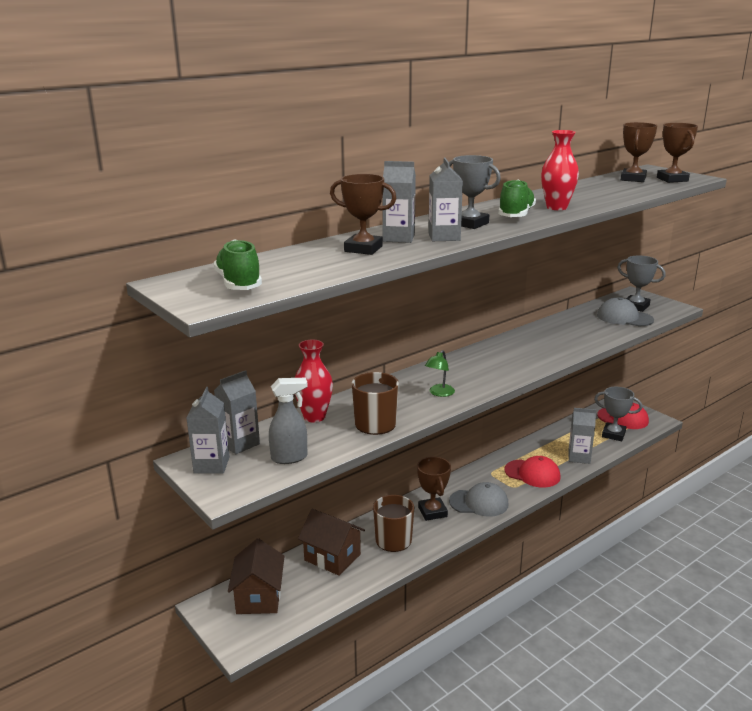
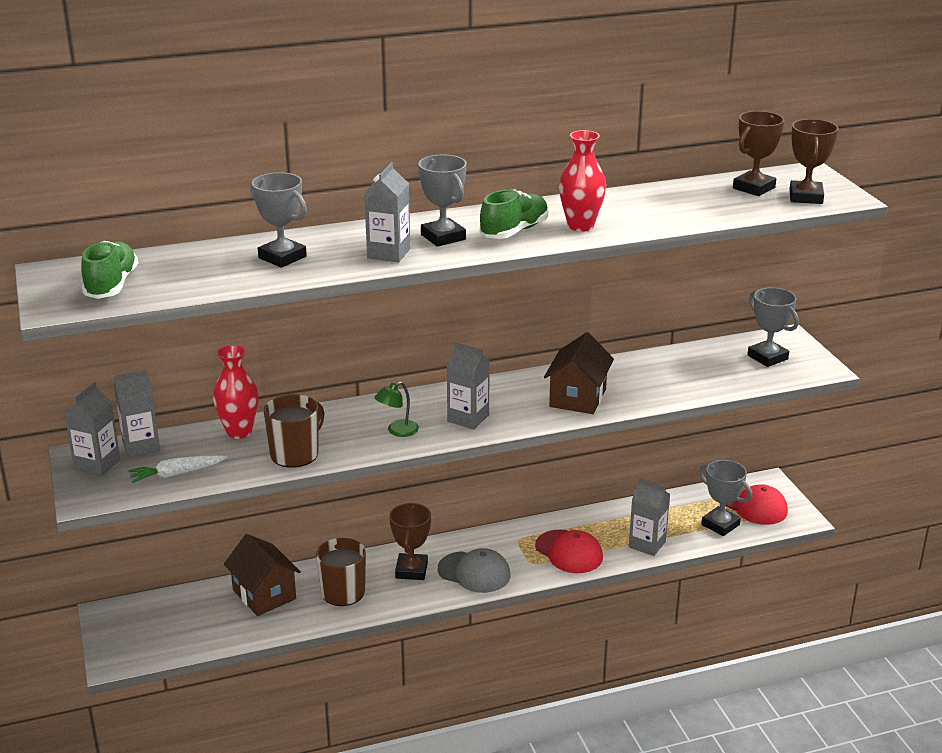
camera: 20 degrees right, 5 degrees up
(259, 597) = (162, 617): brown house -> brown house (578, 398)
(290, 458) = (177, 474): grey spray bottle -> white carrot
(363, 249) = (282, 257): brown trophy -> grey trophy
(398, 238) = (338, 247): grey carton -> grey carton (468, 418)
(624, 317) = (732, 371): grey cap -> none

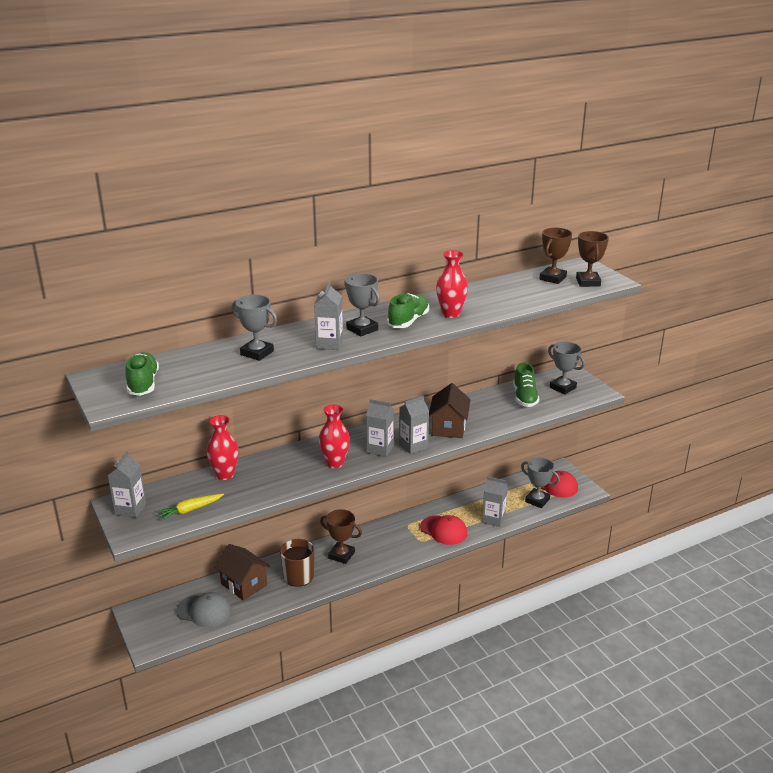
camera: 10 degrees left, 0 degrees up
(141, 446) = (158, 493): grey carton -> grey carton (413, 446)
(177, 474) = (190, 510): white carrot -> yellow carrot
(295, 454) = (269, 487): brown mug -> none
(397, 431) = (335, 463): green lamp -> red vase
(411, 570) = (341, 555): brown trophy -> brown trophy turned 60 degrees counterclockwise
(474, 572) = (384, 552): grey cap -> grey cap (204, 611)
(705, 366) = (524, 397): none -> green shoe

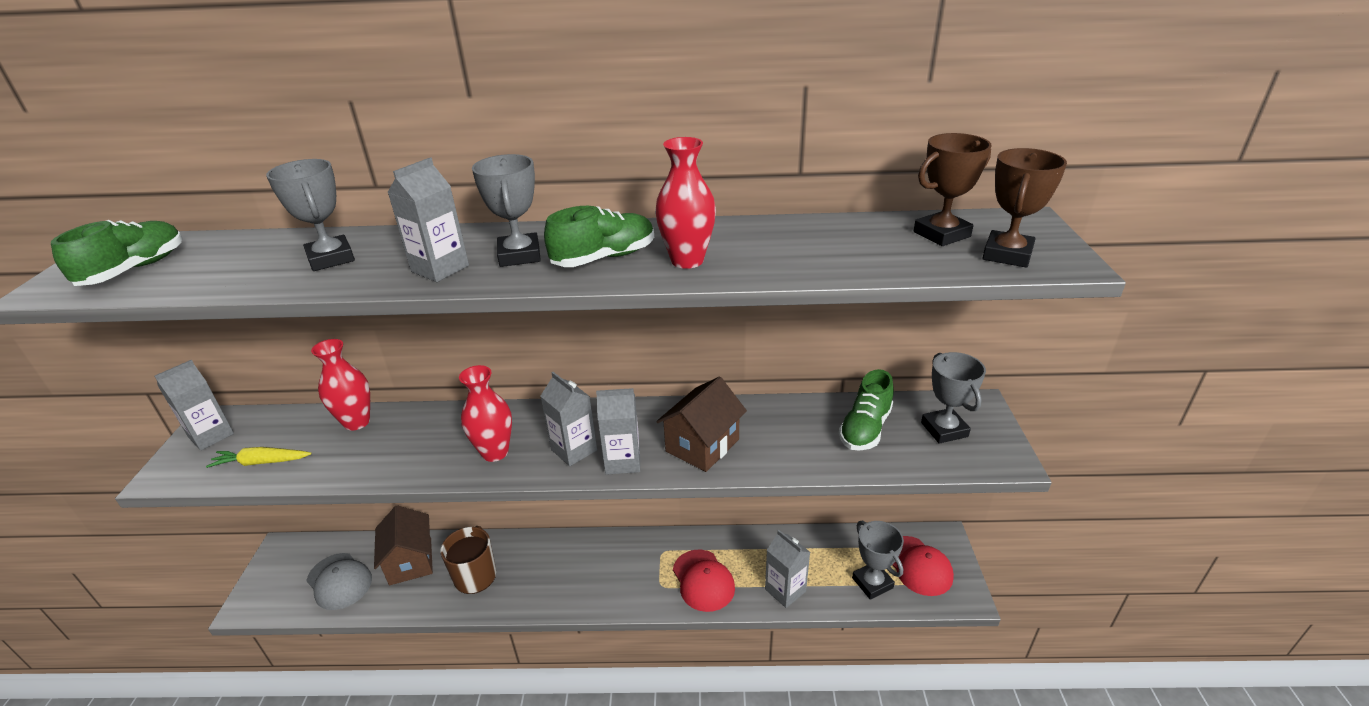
camera: 30 degrees right, 5 degrees up
(341, 555) = (548, 565): brown trophy -> none

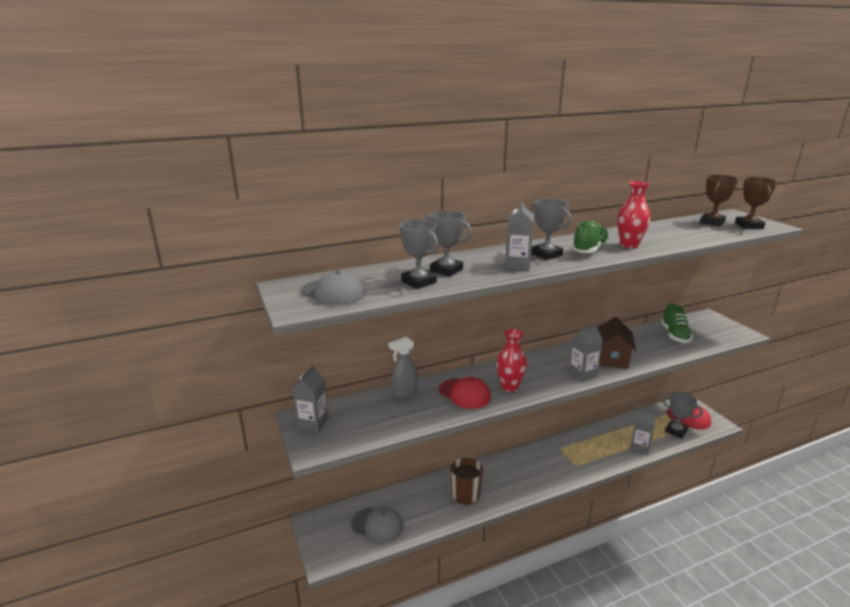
camera: 25 degrees left, 10 degrees down
(135, 269) = (333, 292): green shoe -> grey cap
(261, 462) = (372, 427): yellow carrot -> none
(357, 422) = (404, 393): red vase -> grey spray bottle
(410, 561) = (414, 499): brown house -> none
(574, 450) = (551, 375): grey carton -> none
(703, 580) = (595, 455): red cap -> red cap (464, 393)
(944, 429) = (707, 328): grey trophy -> grey trophy (418, 282)

